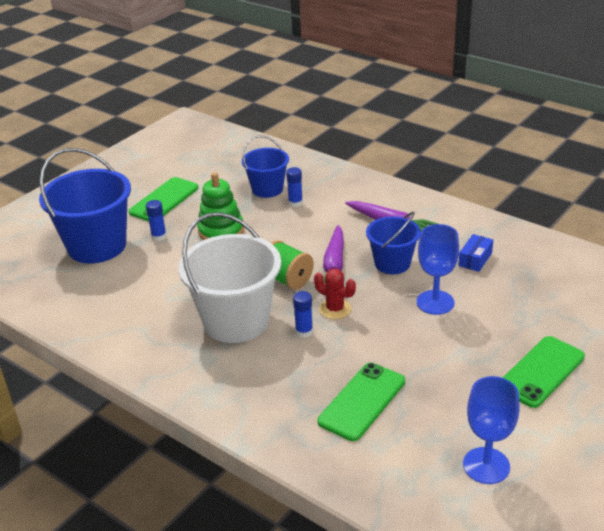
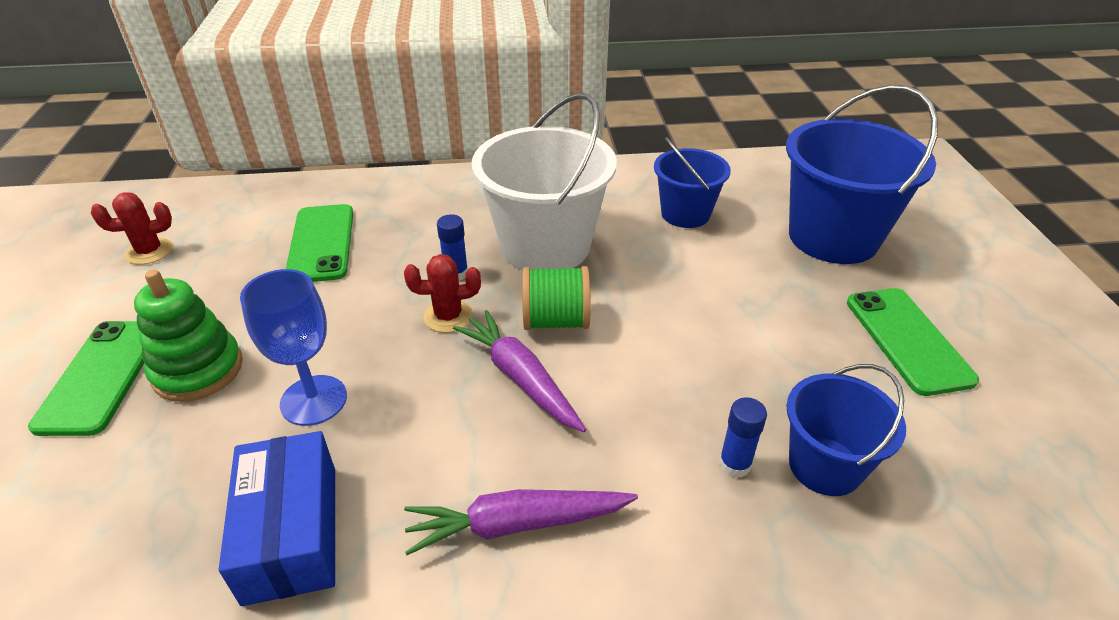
camera: 135 degrees right, 5 degrees up
(159, 236) = (799, 286): blue glue stick -> none
(221, 231) = (747, 339): green stacking toy -> green stacking toy (198, 370)
(392, 263) = (435, 433): blue bucket -> blue bucket (685, 214)
(475, 259) = (291, 532): blue box -> blue box, size x1.79
(486, 465) = (149, 251): blue goblet -> red cactus

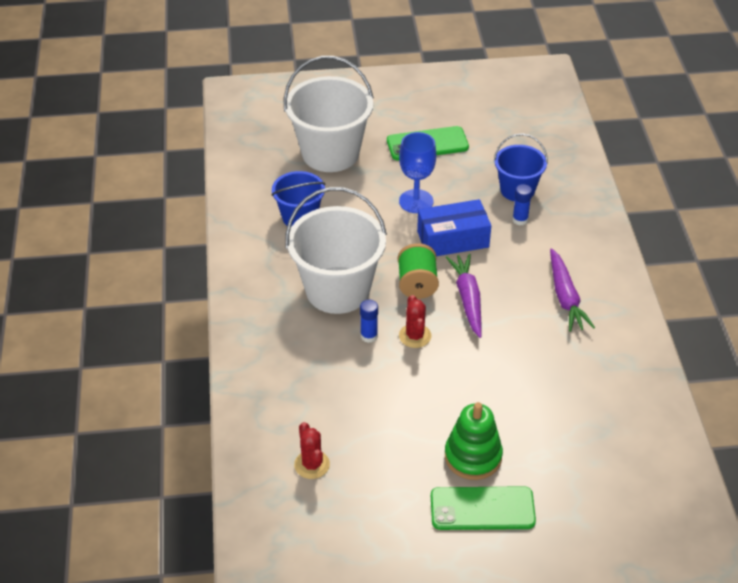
camera: 90 degrees left, 5 degrees up
(149, 251) = (340, 533): red cactus -> red cactus (312, 464)
(291, 532) = (583, 381): blue box -> blue box (453, 239)
(314, 400) = (493, 391): blue goblet -> blue goblet (416, 201)
(321, 243) = (331, 419): green phone -> none
(520, 378) = (468, 299): purple carrot -> purple carrot turned 120 degrees clockwise
(833, 237) = (330, 153): blue bucket -> white bucket

